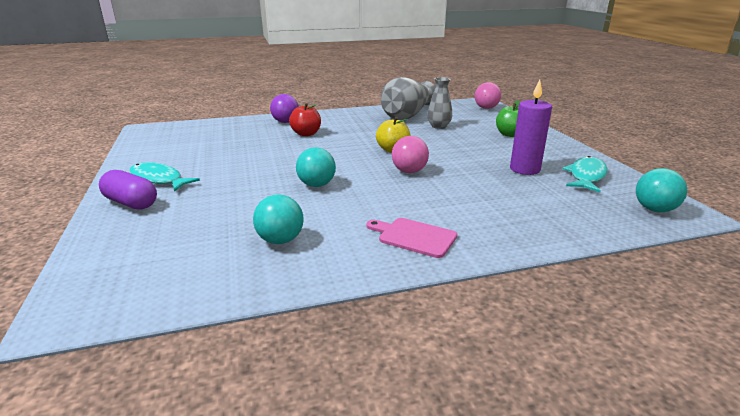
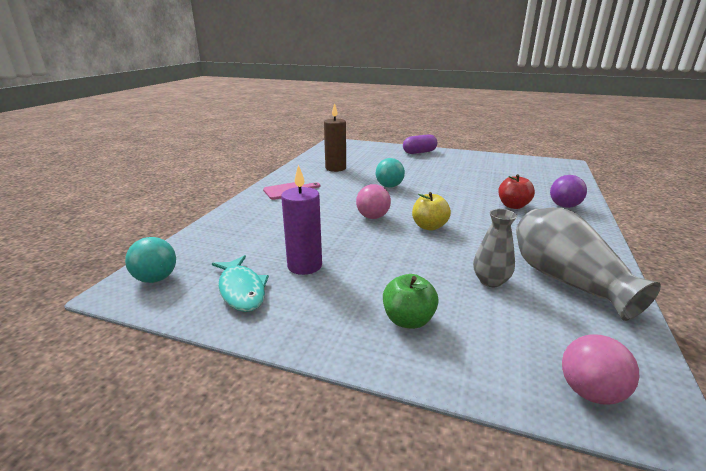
camera: 125 degrees right, 0 degrees up
(158, 180) = (447, 158): turquoise fish -> none
(280, 240) = (335, 168): turquoise ball -> brown candle

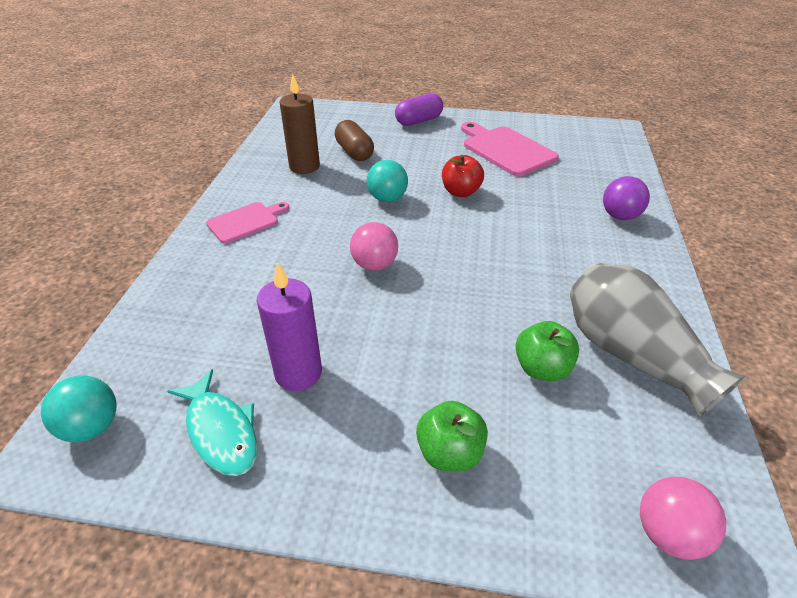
camera: 10 degrees left, 15 degrees up
(371, 164) = (354, 152): none -> brown capsule
(429, 226) = (453, 276): yellow apple -> none
(480, 168) = (506, 149): none -> pink cutting board
(490, 281) = (542, 368): grey vase -> green apple
(513, 206) = (556, 222): red apple -> red apple (461, 192)

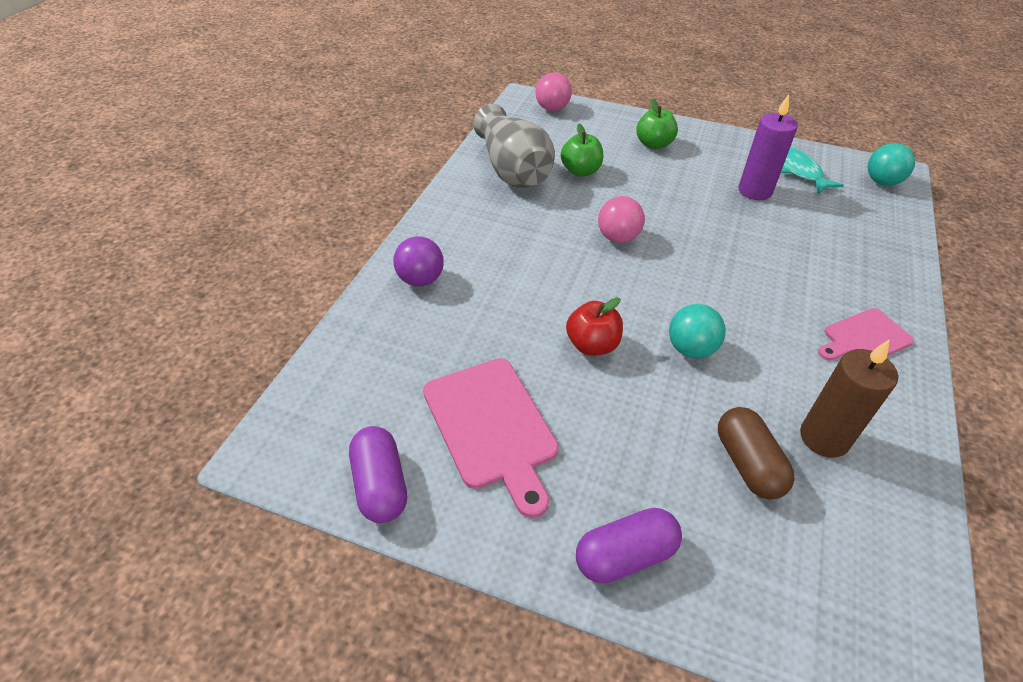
camera: 170 degrees left, 5 degrees up
(374, 265) = (703, 262): pink ball -> pink ball (618, 237)
(548, 126) = (380, 485): none -> purple capsule

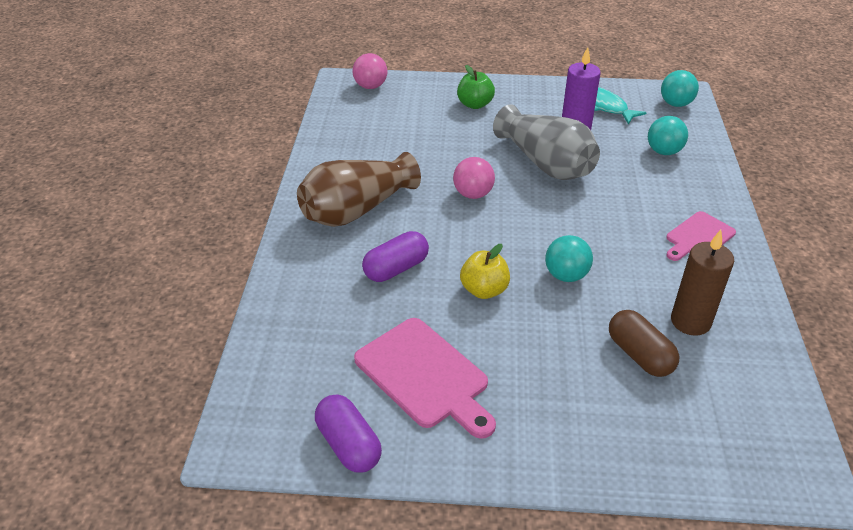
camera: 15 degrees left, 5 degrees down
(420, 279) = (311, 266): purple ball -> none
(489, 230) = (356, 210): none -> brown vase
(513, 169) = (356, 150): grey vase -> grey vase (546, 163)
(580, 171) = (418, 141): green apple -> none
(592, 345) = (484, 290): red apple -> yellow apple
(625, 555) = (569, 446): purple capsule -> purple capsule (396, 268)
(851, 232) = (663, 151): none -> turquoise ball

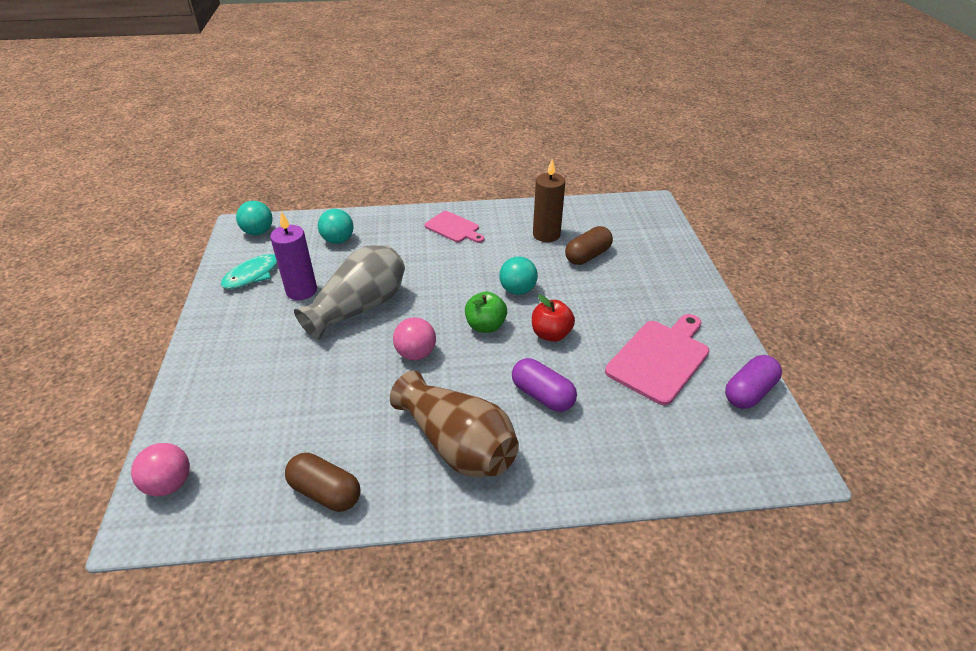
camera: 100 degrees left, 0 degrees up
(337, 145) = (325, 492): none -> brown capsule
(475, 104) = (238, 368): green apple -> green apple (485, 326)
(484, 290) = (551, 334): yellow apple -> red apple

